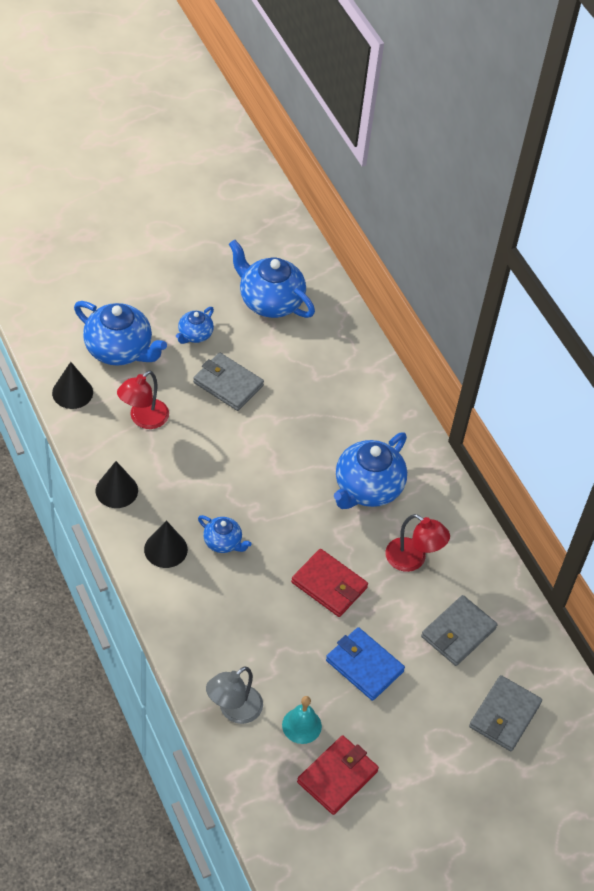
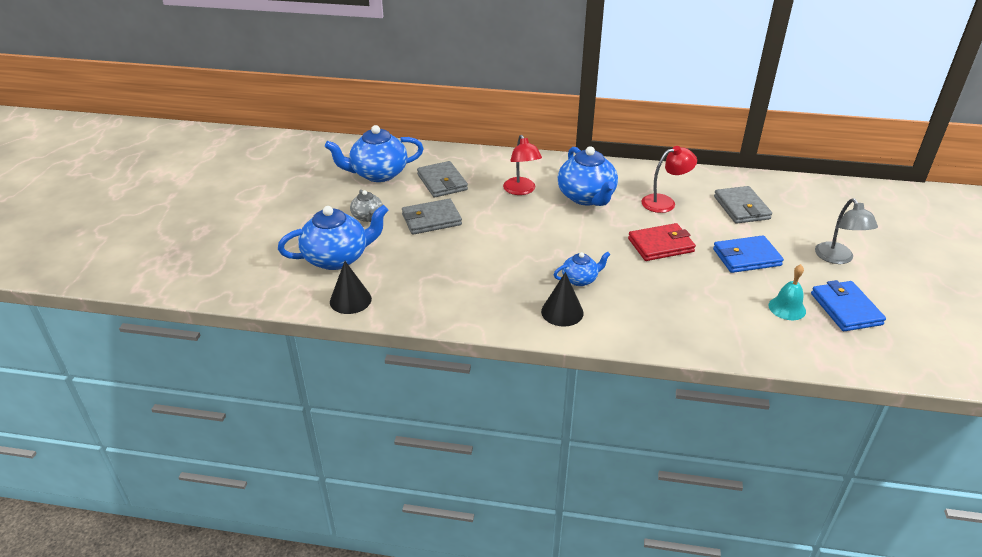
camera: 50 degrees left, 15 degrees down
(116, 490) = (477, 315): black cone -> none
(143, 419) = (420, 273): red lamp -> red lamp (521, 190)
(194, 335) = (367, 217): blue teapot -> grey teapot
(233, 710) = (753, 338): grey lamp -> grey lamp (837, 258)
(337, 776) = (845, 309): red wallet -> blue wallet
(504, 715) = (824, 216): grey wallet -> grey wallet (442, 182)

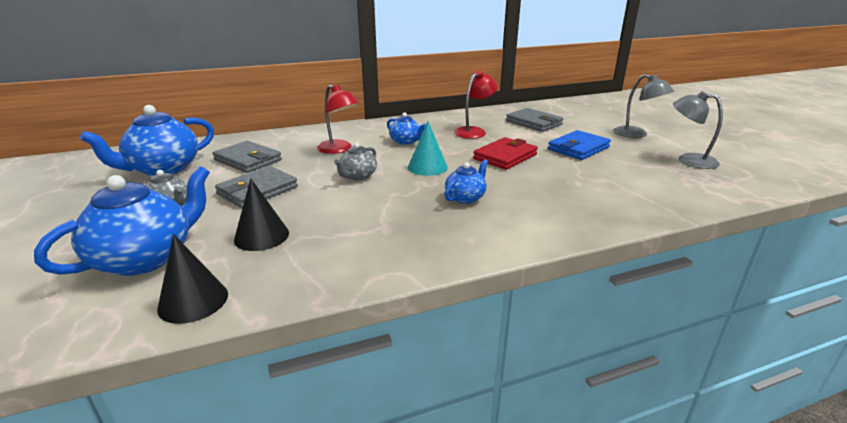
camera: 30 degrees left, 10 degrees down
(514, 228) = (358, 176): none -> grey teapot
(562, 312) = (478, 229): black cone -> black cone (261, 236)
(579, 236) = (427, 167): none -> turquoise cone
(587, 197) = (405, 141): blue teapot -> blue teapot, size x0.53
(787, 308) = (652, 170): turquoise bell -> none
(845, 309) = (688, 160): blue wallet -> grey lamp

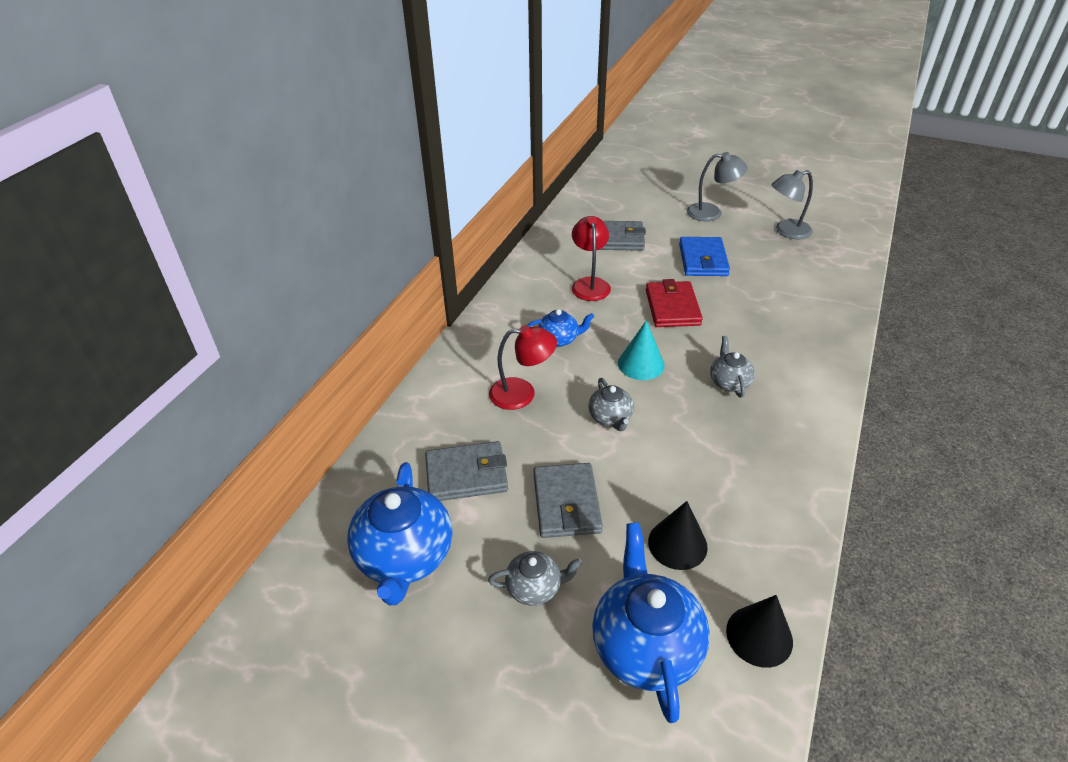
camera: 45 degrees left, 15 degrees up
(465, 198) = (729, 382): blue teapot -> grey teapot

